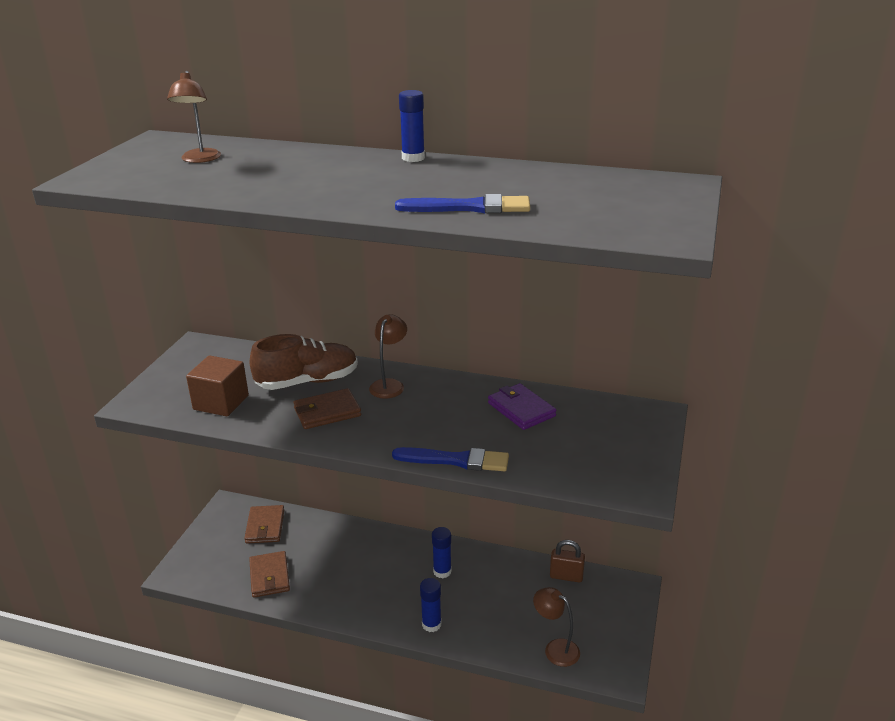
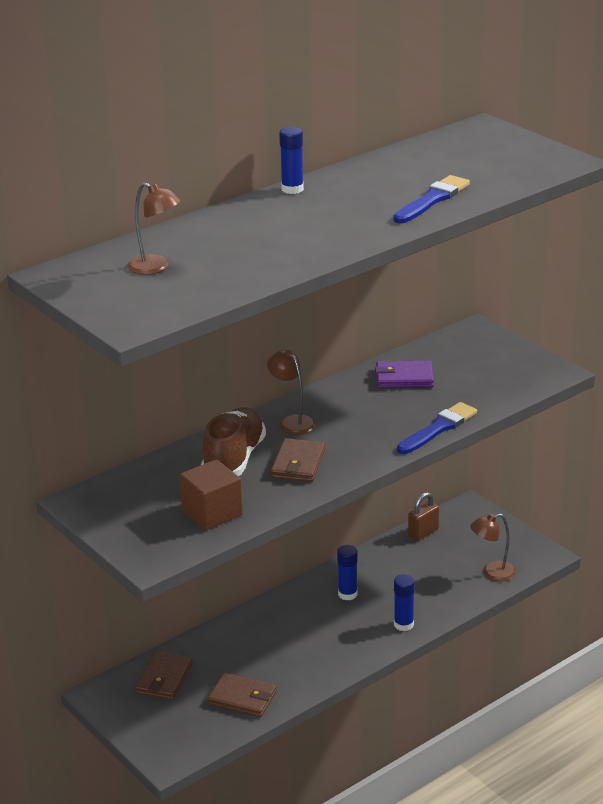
camera: 55 degrees left, 0 degrees up
(265, 527) = (164, 679): brown wallet -> brown wallet turned 75 degrees clockwise

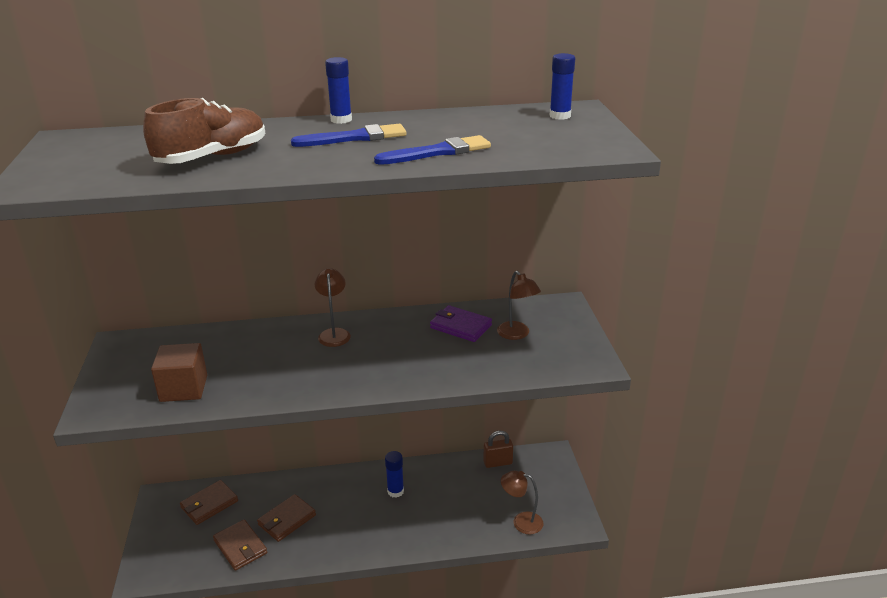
camera: 30 degrees right, 0 degrees up
(156, 267) = (133, 150): brown lamp -> brown lamp (517, 334)
(234, 459) = (256, 349): brown shoe -> brown shoe (212, 157)
(298, 464) = (294, 370): brown wallet -> brown wallet (287, 520)
(403, 624) = (411, 537): blue glue stick -> blue glue stick (560, 116)
(438, 428) = (437, 380): blue brush -> blue brush (355, 138)

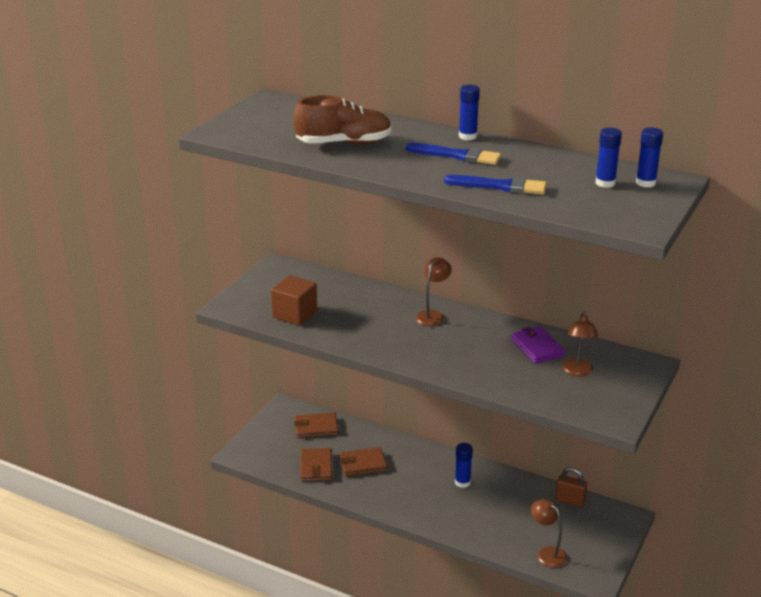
camera: 35 degrees right, 0 degrees up
(527, 125) = (605, 183): none -> blue glue stick

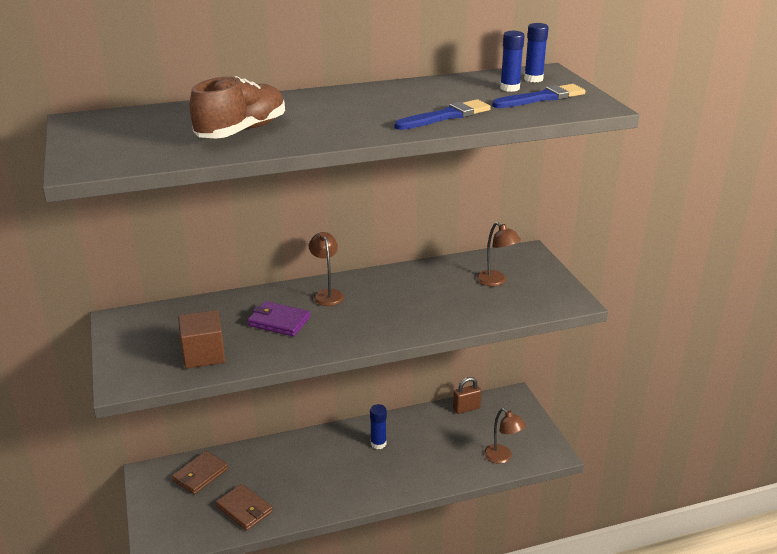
camera: 45 degrees left, 0 degrees up
(362, 464) = (282, 480): brown wallet -> none
(457, 156) = (362, 107): blue brush -> blue brush (542, 98)
(467, 136) = (338, 91): blue glue stick -> none
(537, 347) = (442, 278): purple wallet -> purple wallet (279, 321)
(547, 553) = (502, 457): brown lamp -> brown lamp turned 135 degrees counterclockwise

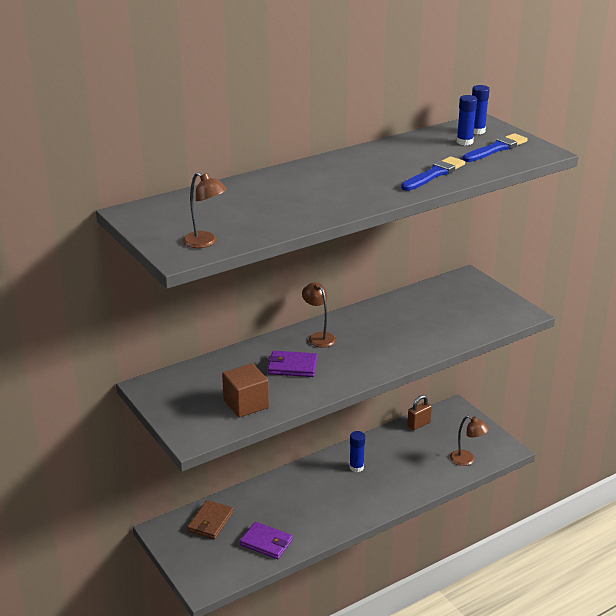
camera: 15 degrees left, 0 degrees up
(241, 131) = (281, 207): brown shoe -> none
(244, 509) = (266, 543): brown wallet -> purple wallet
(496, 281) = (454, 306): brown lamp -> brown lamp (205, 242)

